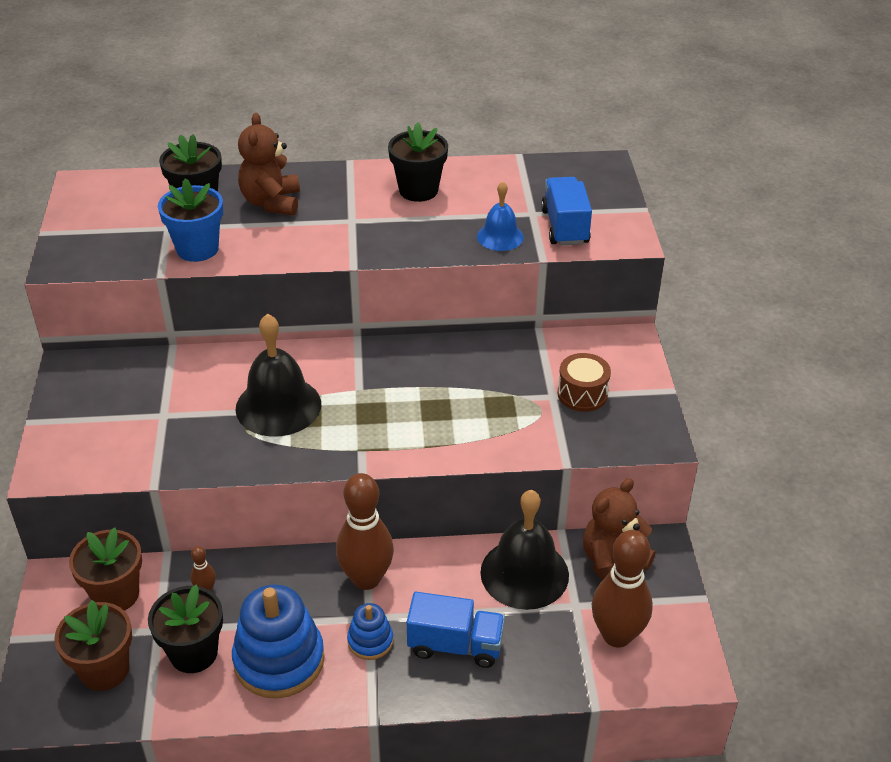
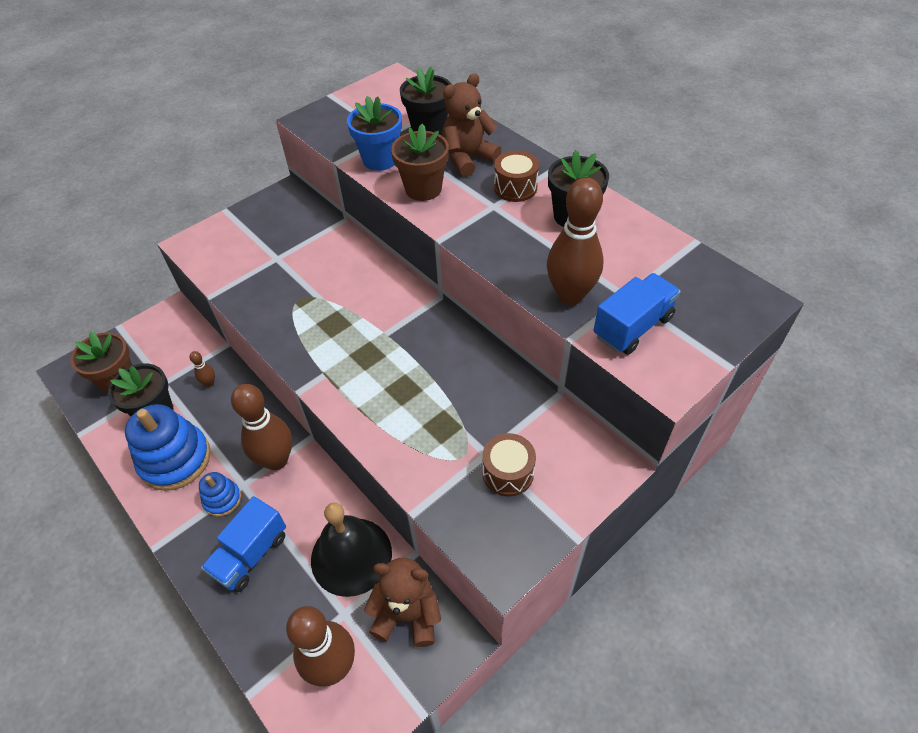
camera: 55 degrees right, 10 degrees up
(116, 595) = (178, 345): brown flower pot -> brown flower pot (423, 189)
(278, 406) = (331, 304): black bell -> none
(345, 199) = (515, 187): none -> brown drum
(455, 645) = (251, 554): blue truck -> blue truck turned 60 degrees clockwise
(500, 236) = (570, 295): blue bell -> brown bowling pin

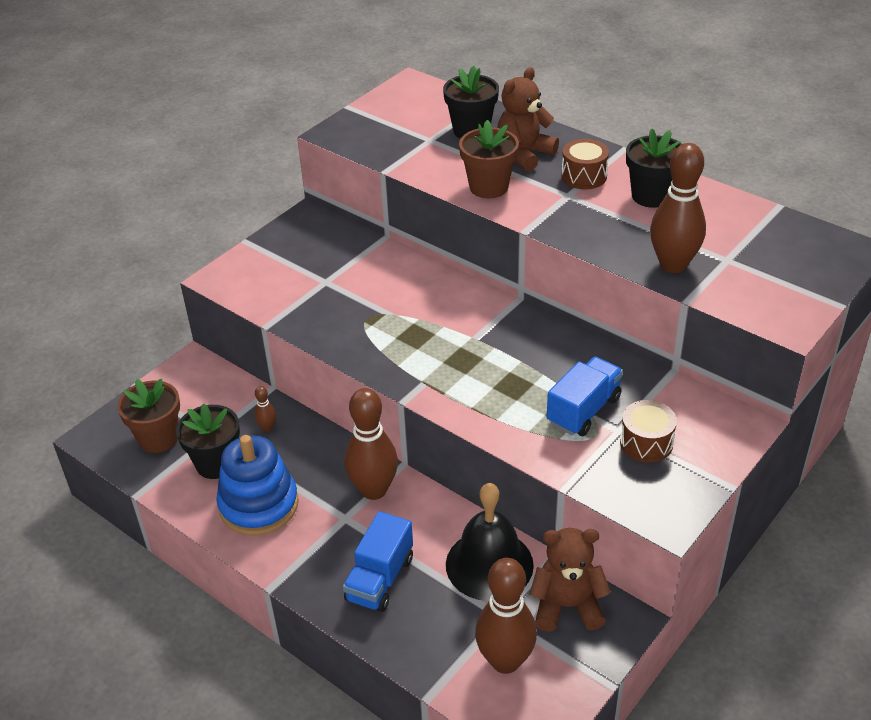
camera: 10 degrees left, 10 degrees down
(222, 499) = (328, 534): blue stacking toy -> none
(380, 160) = (431, 164): blue flower pot -> none
(632, 327) = (742, 284): blue truck -> blue truck (583, 410)

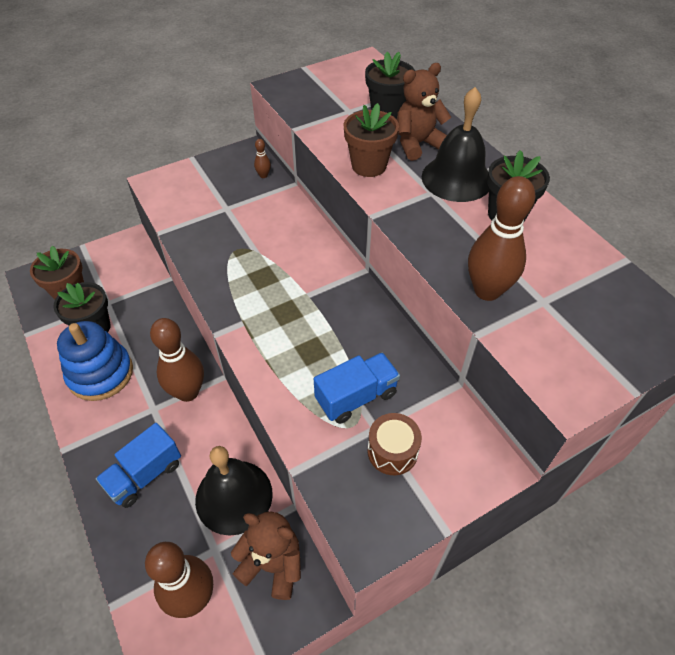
camera: 20 degrees right, 10 degrees up
(267, 427) = (146, 310): brown bowling pin -> brown bowling pin (263, 175)
(584, 176) = (456, 178): brown drum -> black bell

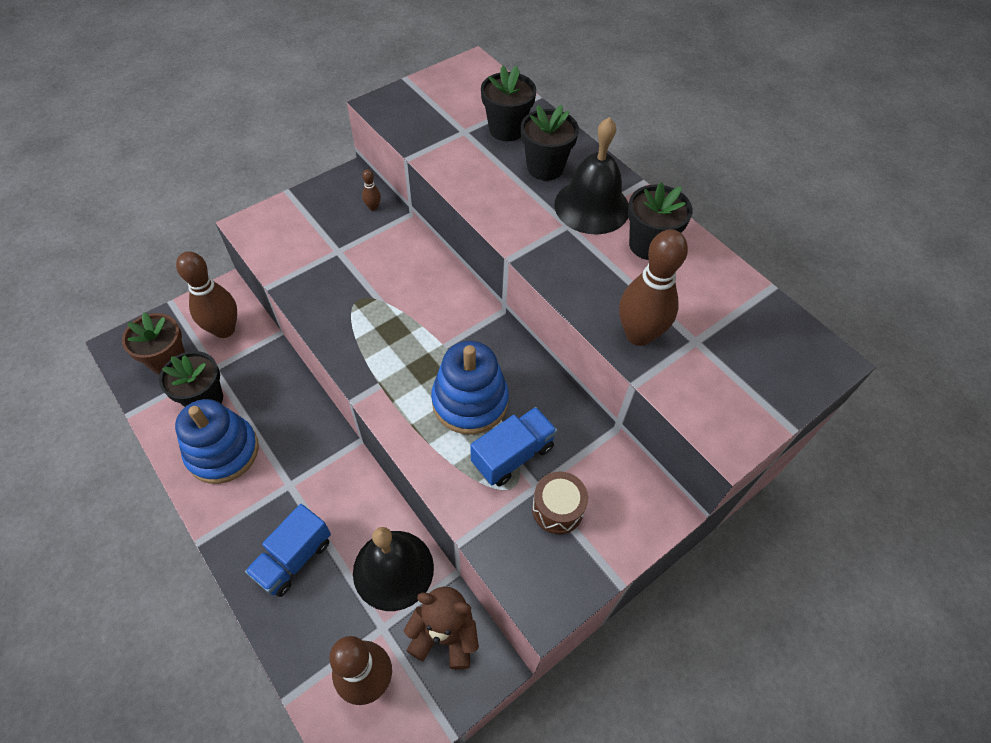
camera: 10 degrees left, 5 degrees up
(188, 392) = (324, 462): brown bowling pin -> brown bowling pin (224, 329)
(323, 345) = (470, 401): none -> blue stacking toy
(369, 166) = (496, 198): brown flower pot -> none
(417, 144) = (545, 167): brown teddy bear -> black flower pot

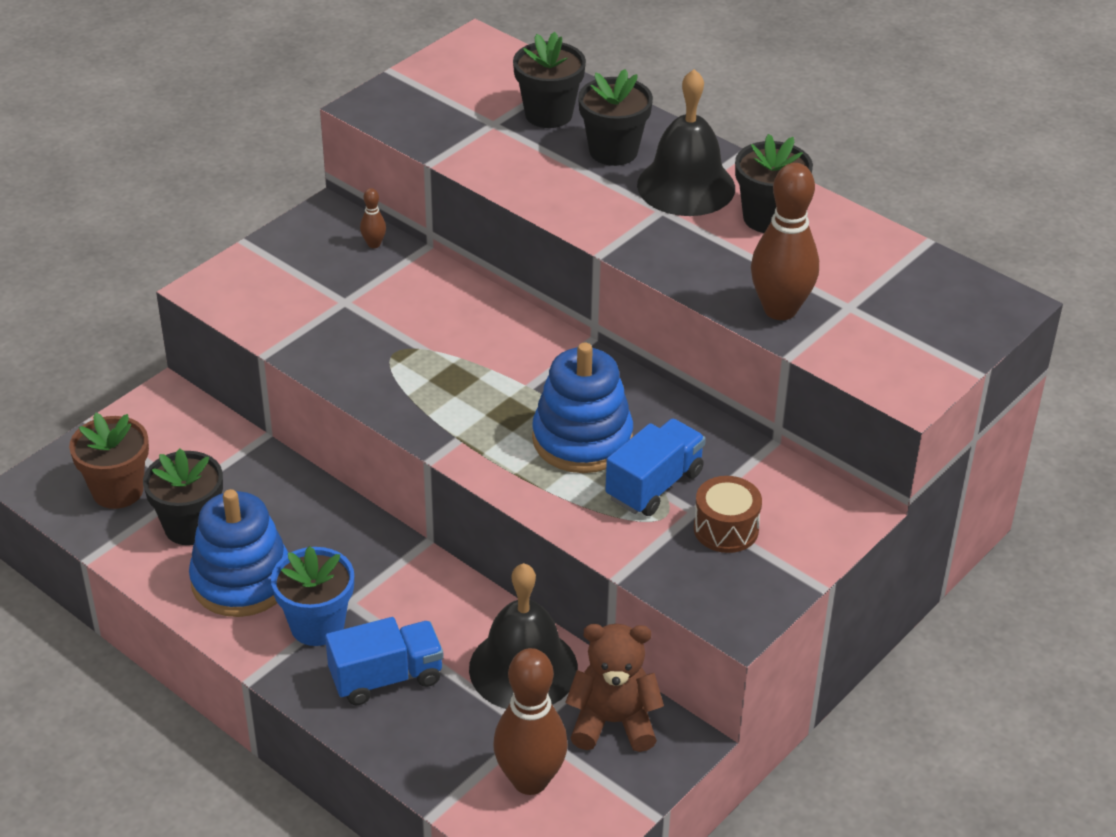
camera: 10 degrees left, 15 degrees down
(224, 329) = (184, 442): brown bowling pin -> none
(261, 501) = (317, 625): none -> blue flower pot
(294, 558) = (386, 677): blue truck -> blue truck turned 135 degrees counterclockwise

